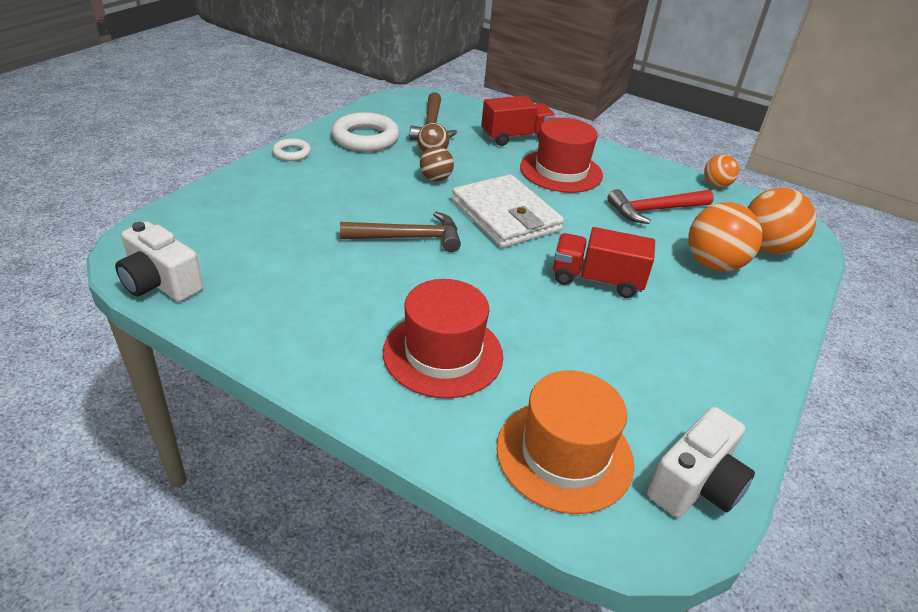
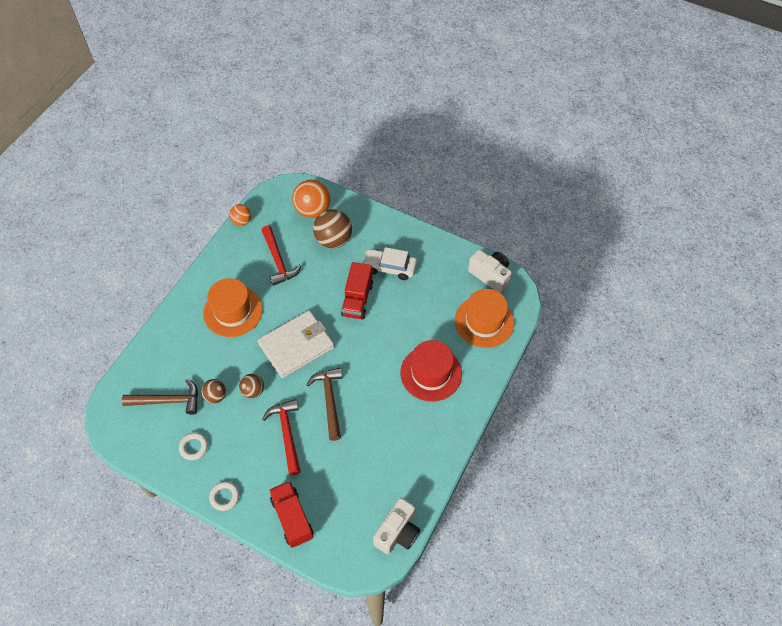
camera: 90 degrees left, 20 degrees up
(363, 199) = (287, 434): none -> red hammer
(365, 138) = (194, 447): white ring -> white ring, size x0.54
(516, 137) = (182, 339): red truck -> red truck (292, 518)
(561, 171) = (233, 311): red hat -> orange hat
(673, 324) = (390, 267): none -> white car
(713, 264) = (333, 240): orange ball -> brown ball

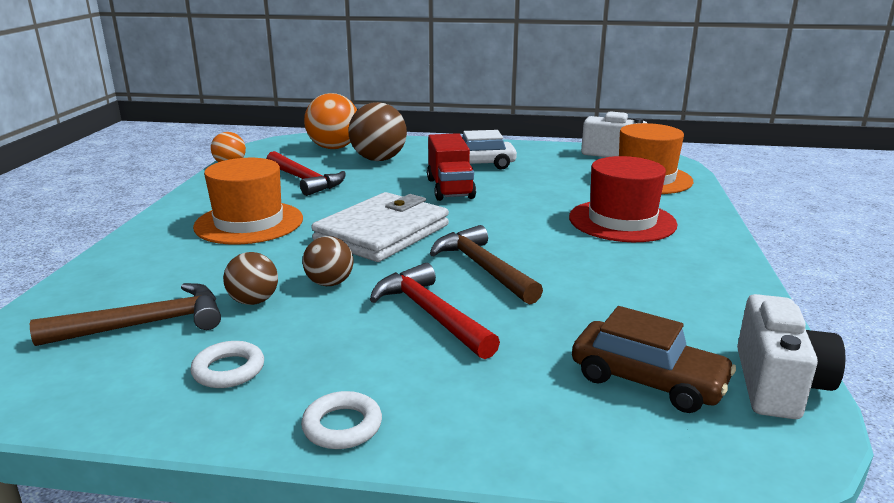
camera: 20 degrees left, 35 degrees down
(292, 518) = (533, 420): red truck -> none
(349, 511) = (647, 380): none -> brown car

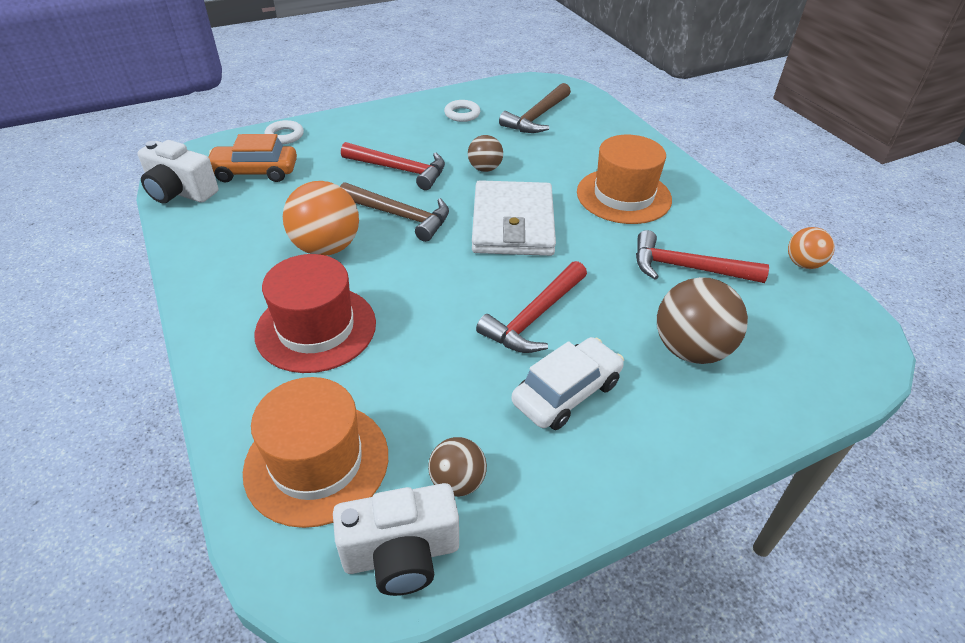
camera: 145 degrees right, 20 degrees up
(254, 301) = (508, 144): brown ball -> brown ball (457, 482)
(334, 148) = (786, 356): orange ball -> orange ball (326, 247)
(342, 426) = (384, 112): white ring -> white ring (285, 136)
(450, 188) = (534, 317): red truck -> red hammer
(647, 380) = (255, 172): brown car -> orange car
(778, 384) = (180, 192): white camera -> white camera turned 45 degrees counterclockwise

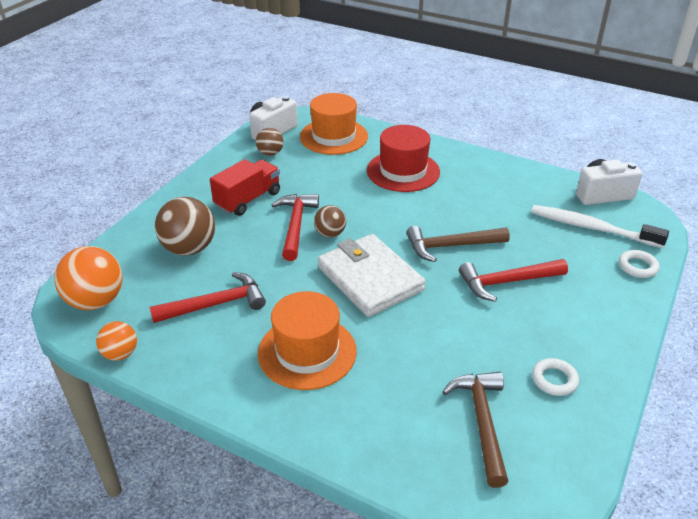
camera: 145 degrees right, 5 degrees down
(255, 172) = (593, 228): orange car -> white toothbrush
(326, 247) = (461, 206): orange ball -> orange ball (96, 301)
(485, 169) = (448, 319): brown ball -> brown ball (330, 234)
(566, 392) = (248, 199): white car -> red truck

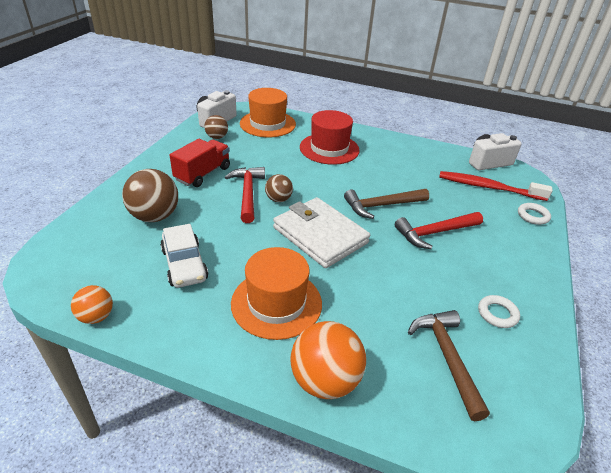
camera: 10 degrees left, 0 degrees up
(96, 301) = (68, 267): orange ball -> orange ball (325, 380)
(215, 304) = (184, 264): red hammer -> white car
(593, 228) = (489, 187): white toothbrush -> red toothbrush

